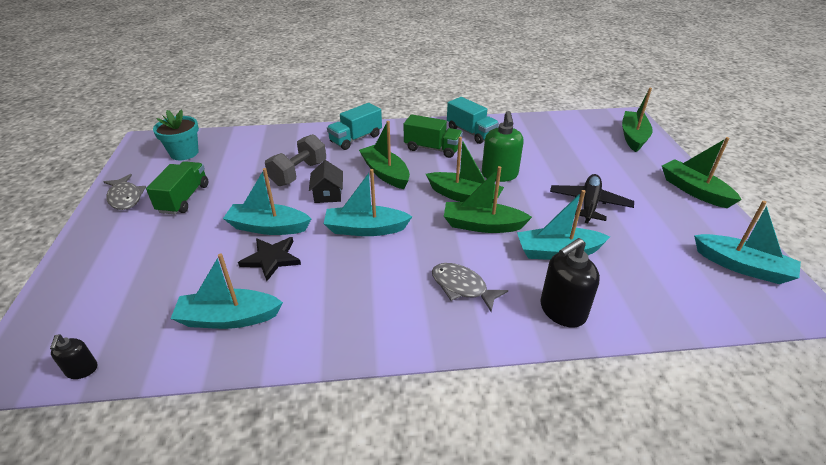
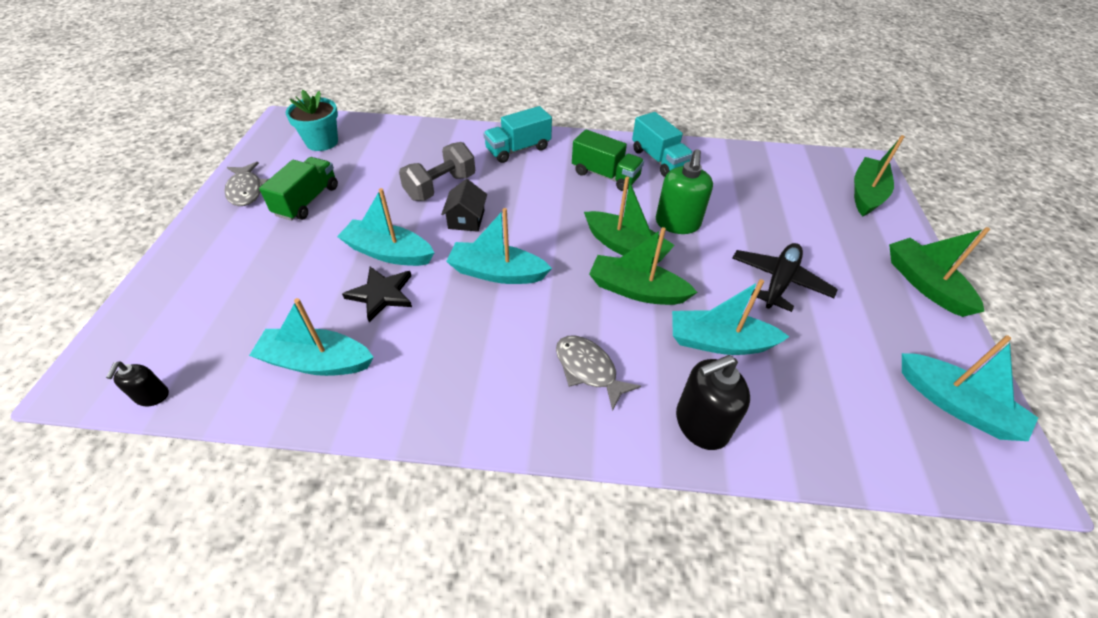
camera: 10 degrees right, 10 degrees up
(385, 173) = (540, 201): green boat -> none

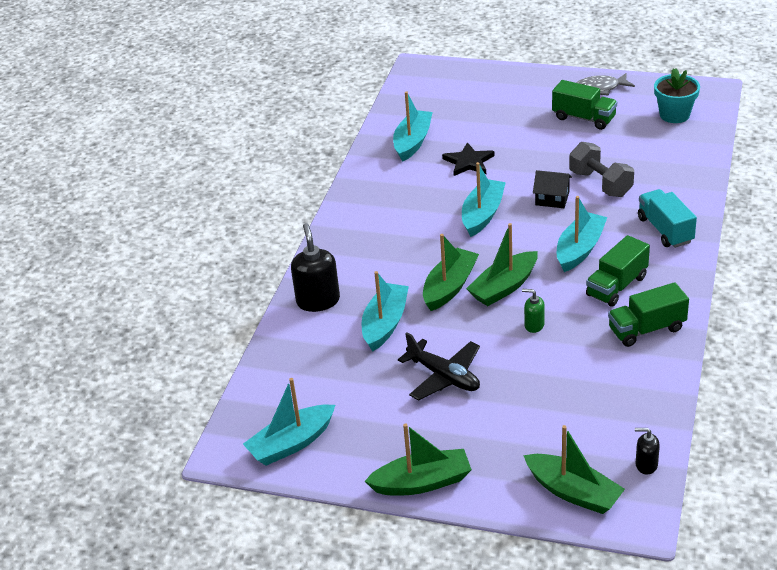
camera: 105 degrees right, 10 degrees down
(152, 396) = (401, 91): black soap dispenser -> black soap dispenser (646, 465)
(389, 253) = (514, 162): turquoise boat -> turquoise boat (579, 249)
(588, 370) = (376, 254): grey fish -> none
(658, 159) = (647, 329): turquoise truck -> green truck
(677, 223) = (534, 325): green soap dispenser -> green soap dispenser, size x0.53

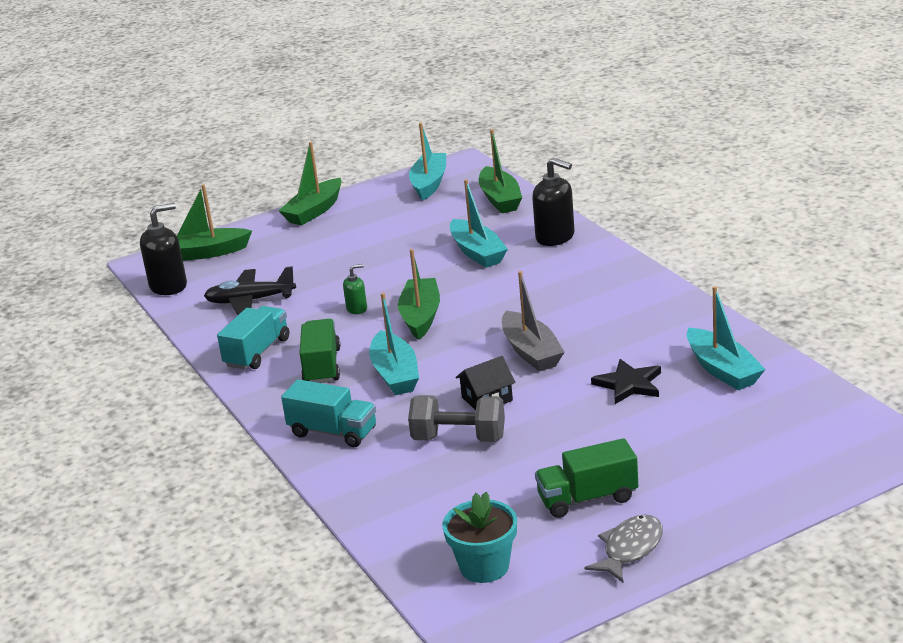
camera: 135 degrees right, 10 degrees down
(444, 376) = (381, 253): black plane -> black plane (250, 301)
(449, 287) = (467, 294): green boat -> green boat (500, 199)
(482, 215) = (531, 352): turquoise boat -> grey boat
(646, 465) = (168, 286): black soap dispenser -> black soap dispenser, size x1.89
(647, 329) = (257, 352): green truck -> turquoise truck

